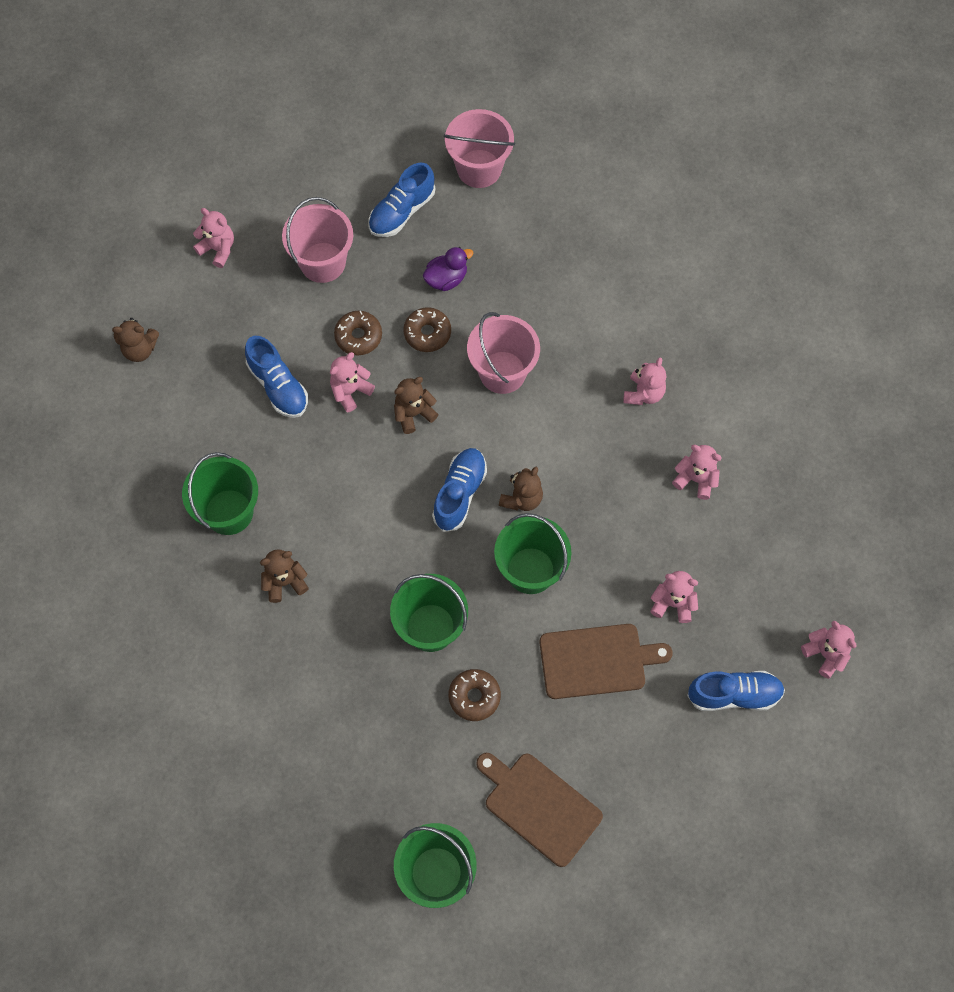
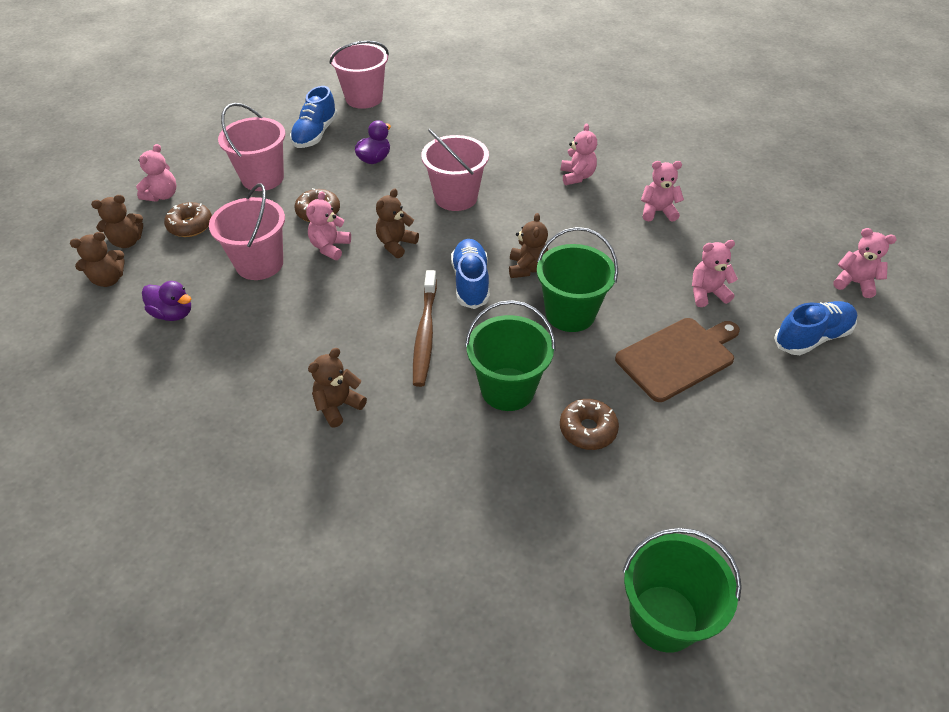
camera: 25 degrees left, 20 degrees down
(168, 304) = (127, 241): none -> brown teddy bear
(184, 417) = (173, 313): none -> purple duck
(218, 249) = (162, 195): pink teddy bear -> pink teddy bear turned 105 degrees clockwise
(229, 512) = (251, 370): green bucket -> none
(278, 386) = (259, 264): blue shoe -> pink bucket
(390, 537) = (425, 334): none -> brown toothbrush
(427, 333) = (378, 193): brown donut -> brown donut (190, 226)
(539, 806) = (720, 500): brown cutting board -> none

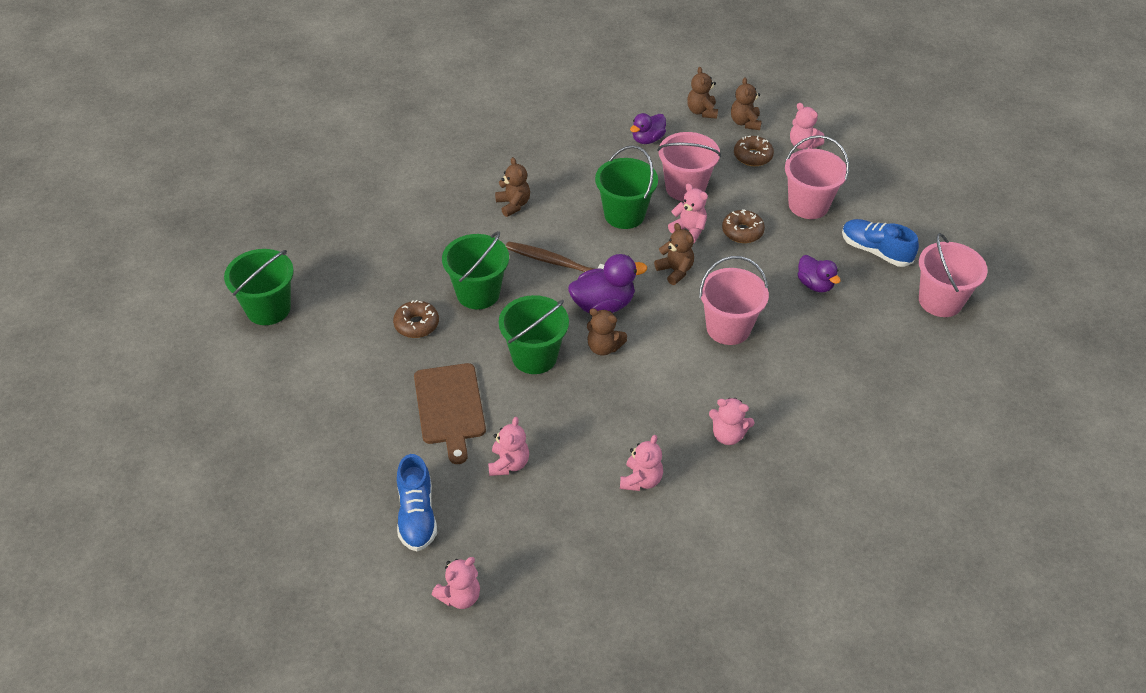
camera: 110 degrees right, 0 degrees up
(322, 300) = (624, 215): none -> green bucket
(470, 282) = (603, 305): blue shoe -> purple duck

